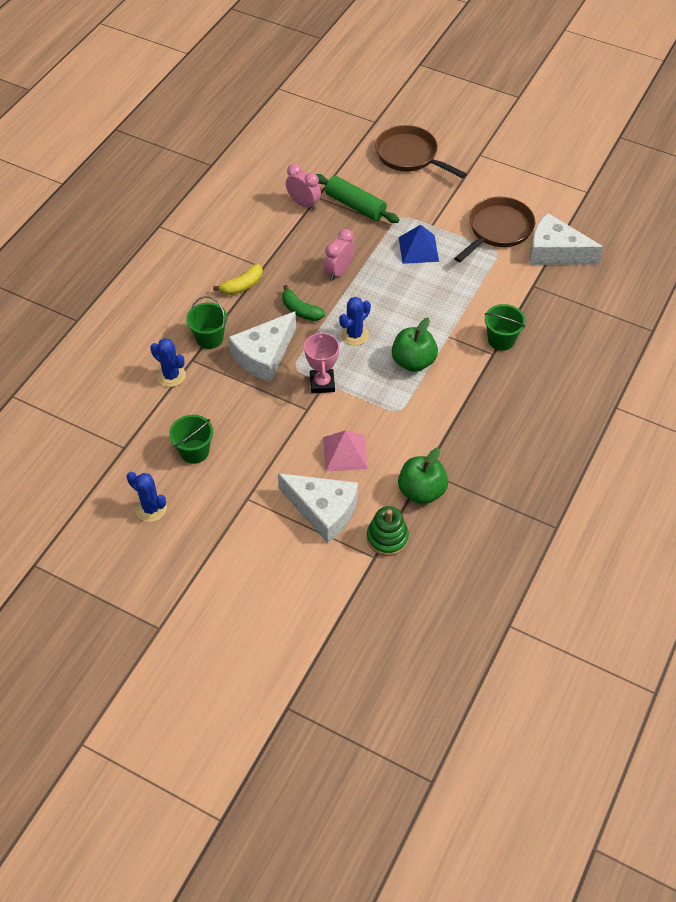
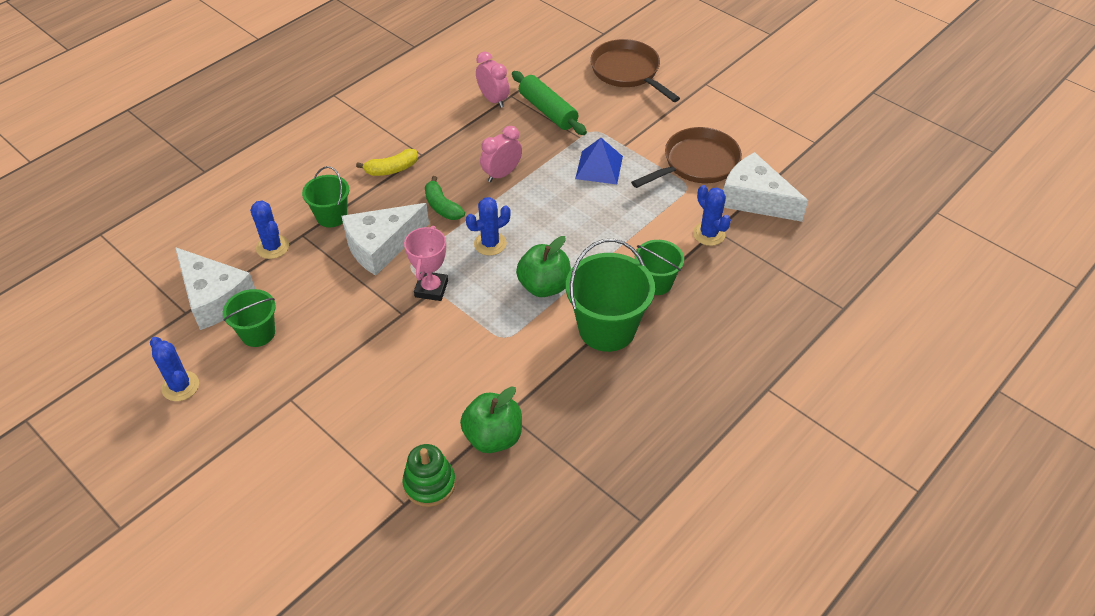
camera: 15 degrees right, 5 degrees down
(323, 510) = (369, 433): white cheese -> white cheese (215, 298)
(345, 452) = (423, 371): pink pyramid -> none
(476, 386) = (607, 329): none -> green bucket
(528, 290) = (708, 234): none -> blue cactus

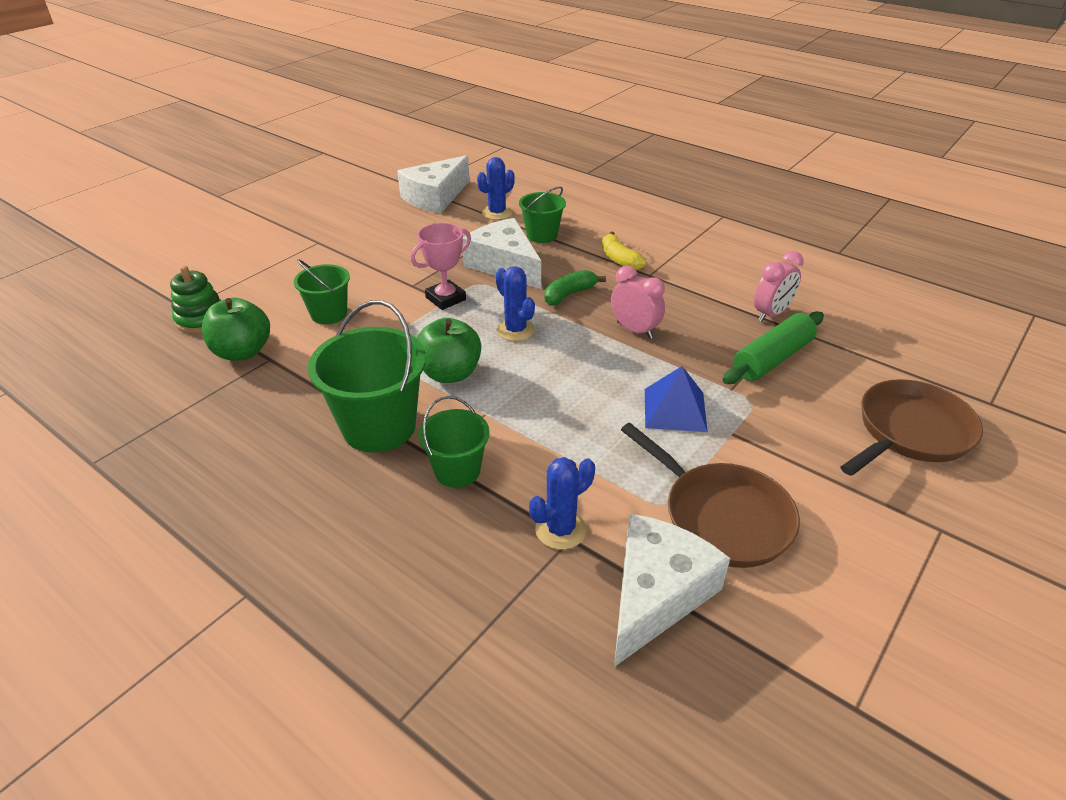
camera: 85 degrees right, 10 degrees down
(180, 386) = (342, 197): blue cactus -> none
(258, 333) = (394, 219): green bucket -> green bucket (329, 314)
(431, 289) = (445, 299): pink trophy -> pink trophy turned 45 degrees counterclockwise

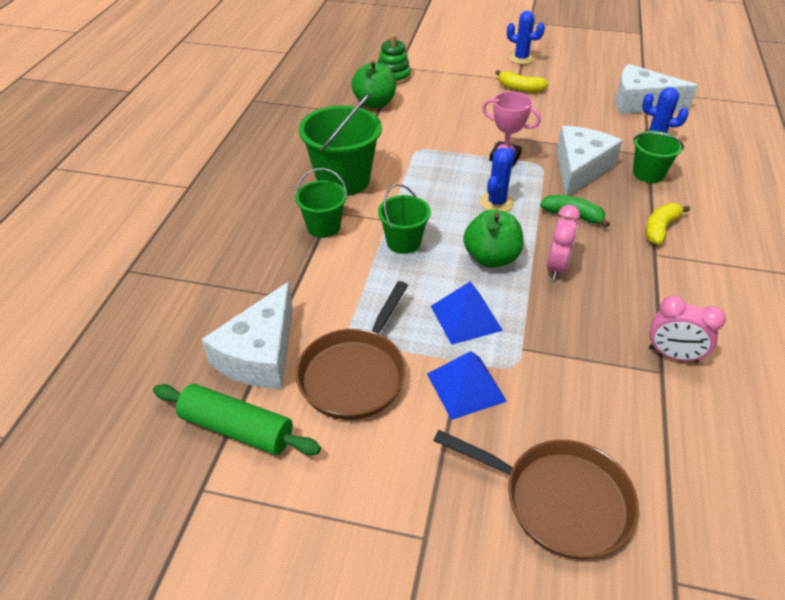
camera: 65 degrees right, 5 degrees up
(329, 314) = (440, 117): green bucket -> green bucket (403, 242)
(335, 247) = (520, 88): none -> yellow banana
(450, 373) = (419, 189): green apple -> green apple (491, 258)
(560, 529) = (296, 290): blue cactus -> blue cactus (521, 58)
(656, 594) = (260, 354): white cheese -> white cheese turned 105 degrees clockwise
(767, 441) = (466, 387): none -> blue pyramid
(772, 359) = (594, 369): green rolling pin -> green rolling pin (237, 429)

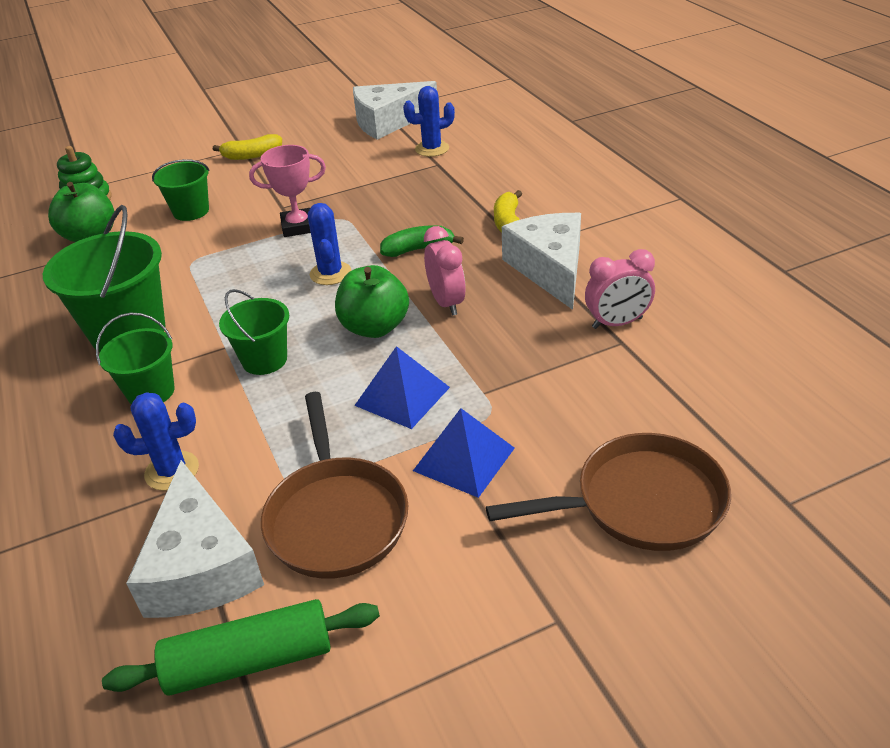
camera: 35 degrees left, 5 degrees down
(521, 58) = (226, 127): blue cactus -> blue cactus (172, 471)
(580, 169) = (385, 205): white cheese -> white cheese (550, 269)
(648, 173) = (453, 181): green bucket -> green bucket (191, 211)

